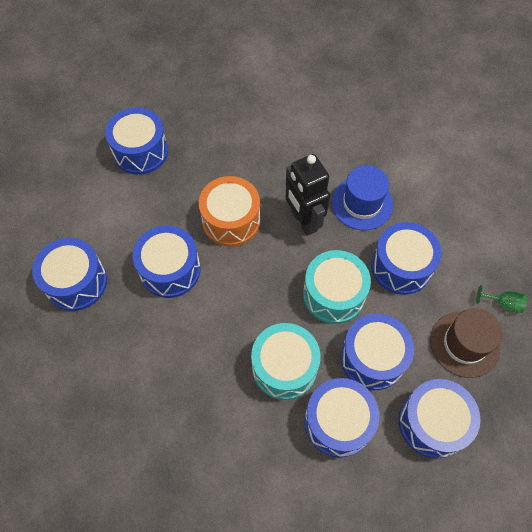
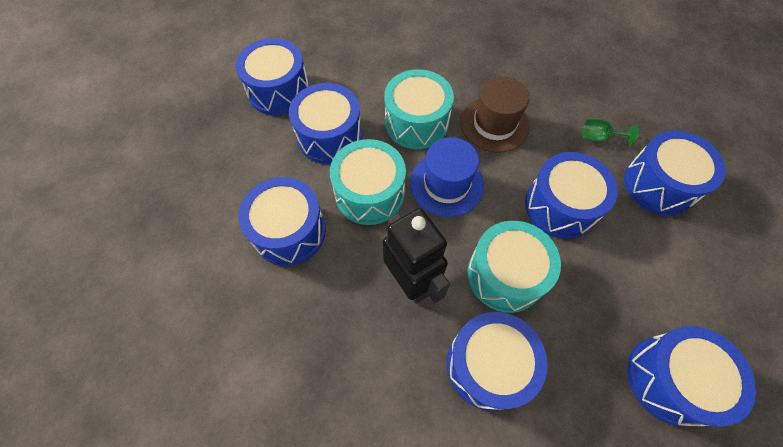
camera: 175 degrees right, 0 degrees up
(231, 220) = (505, 275): orange drum -> turquoise drum
(338, 422) = (363, 86): blue drum -> blue drum (488, 365)
(362, 203) = (333, 315): blue hat -> blue hat (446, 184)
(464, 344) = (233, 155): brown hat -> brown hat (494, 124)
(503, 304) = (179, 198): green goblet -> green goblet (598, 137)

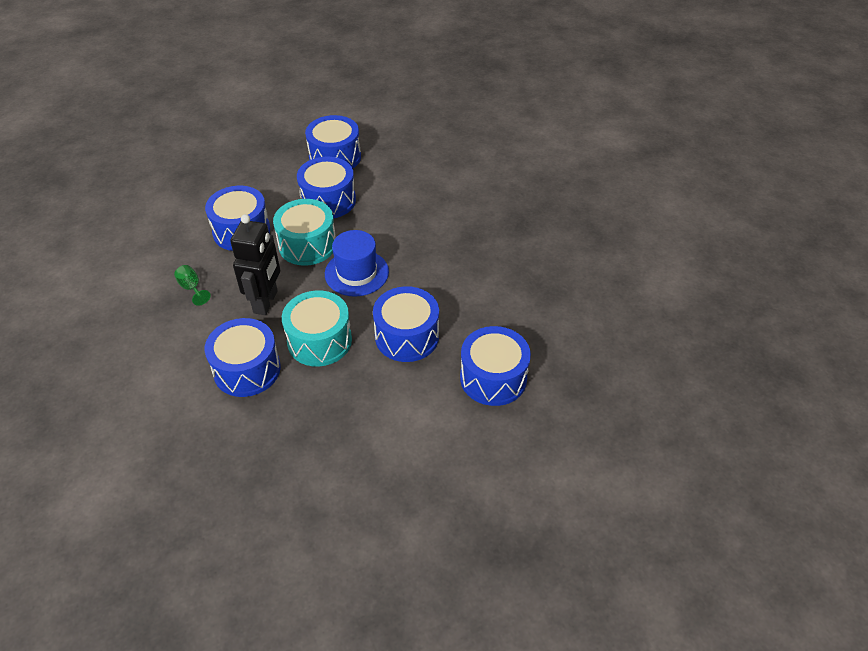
camera: 45 degrees right, 15 degrees down
(416, 122) = (389, 229): turquoise drum -> none
(494, 124) = (437, 264): brown hat -> none
(598, 137) = (496, 322): green goblet -> green goblet (192, 288)
(670, 379) = (331, 464): blue drum -> none

